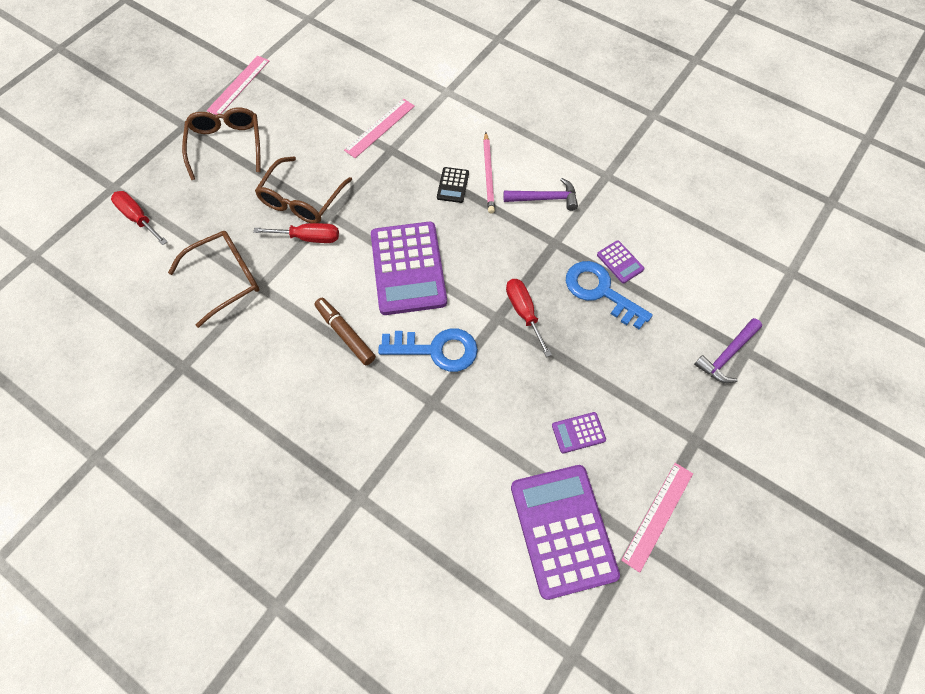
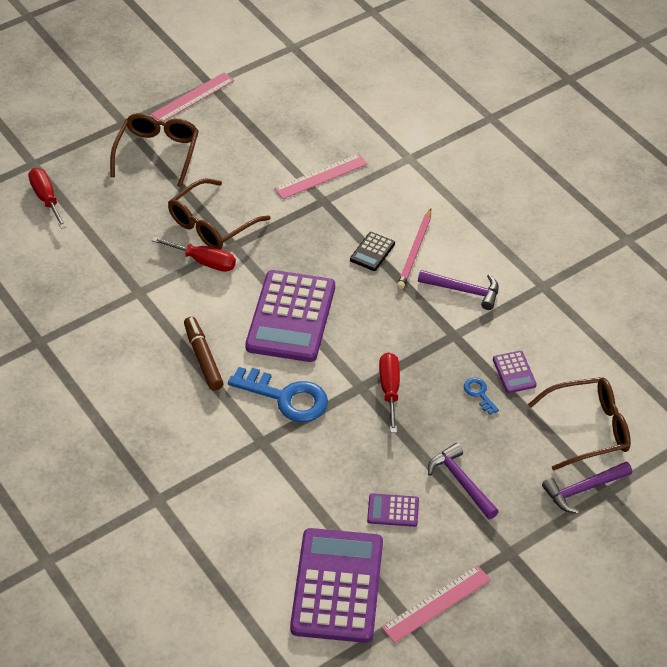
camera: 20 degrees right, 15 degrees down
(226, 279) = (108, 277): brown glasses -> brown glasses (588, 429)
(600, 291) = (479, 394): blue key -> blue key, size x0.47
(623, 382) = (461, 481): none -> purple hammer

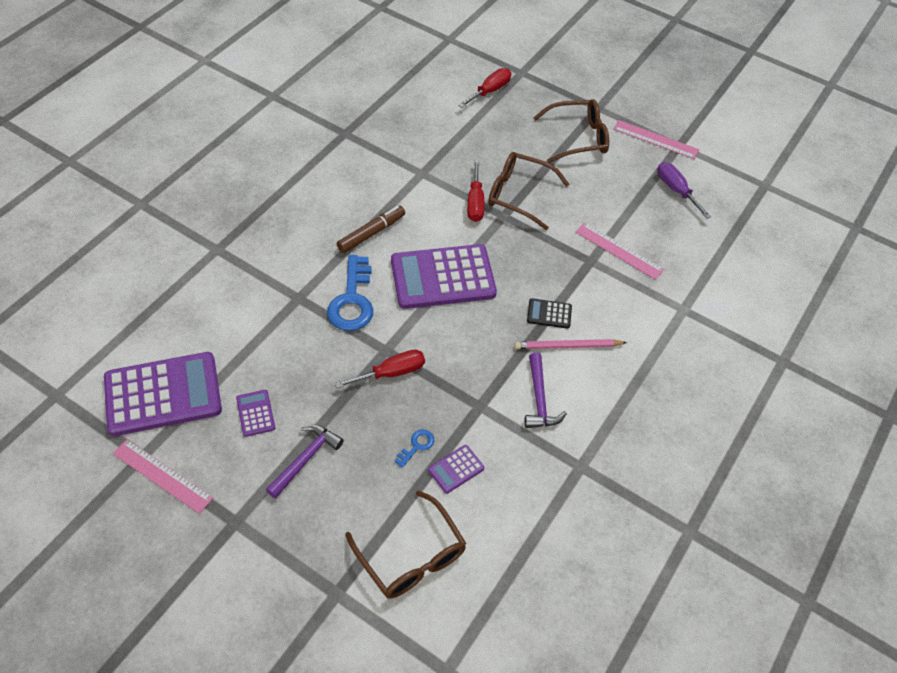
camera: 65 degrees right, 5 degrees up
(267, 108) = (676, 190): none -> purple screwdriver
(583, 489) = (332, 570): purple hammer -> none

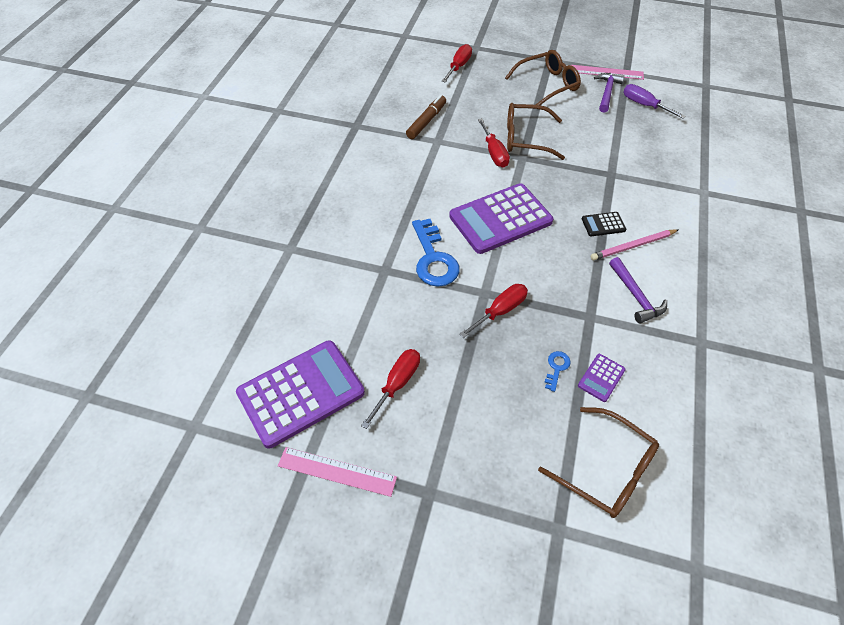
camera: 15 degrees left, 0 degrees up
(255, 413) = (397, 384): purple calculator -> red screwdriver
(306, 459) = (465, 411): purple hammer -> purple hammer (607, 92)
(371, 233) = (421, 199): brown marker -> brown marker (426, 121)
(619, 250) = (628, 160): pink ruler -> none

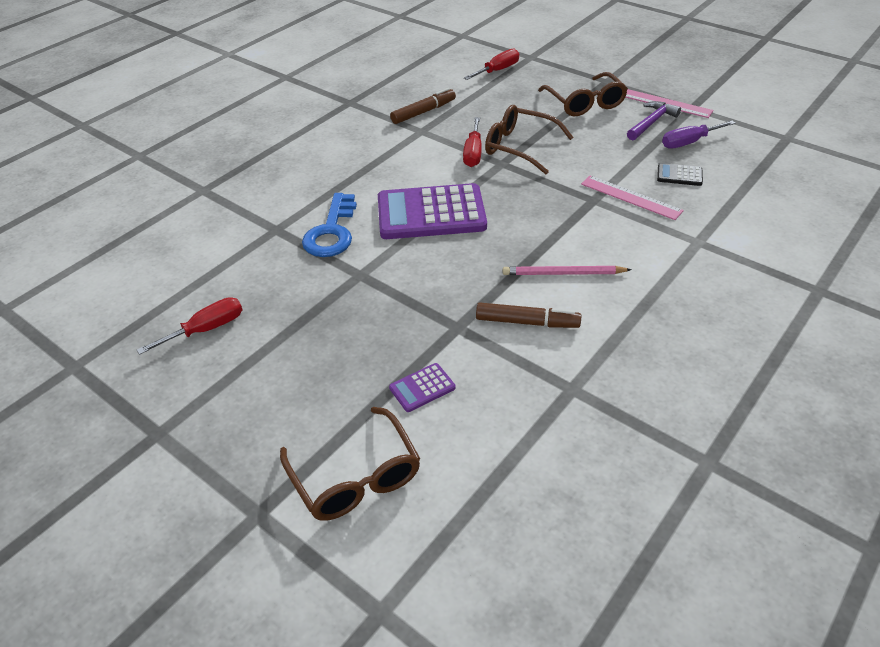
camera: 25 degrees right, 10 degrees down
(301, 393) = (113, 310): purple calculator -> none
(337, 471) = (89, 385): pink ruler -> pink ruler (630, 197)
(500, 311) = (362, 295): red screwdriver -> none
(547, 85) = (585, 103): brown glasses -> brown glasses turned 75 degrees clockwise
(556, 368) = (380, 364): blue key -> none
(603, 224) = (544, 245): black calculator -> black calculator (679, 175)
(636, 296) = (527, 322): purple hammer -> brown marker
(644, 105) = (689, 142): purple screwdriver -> purple screwdriver turned 90 degrees counterclockwise

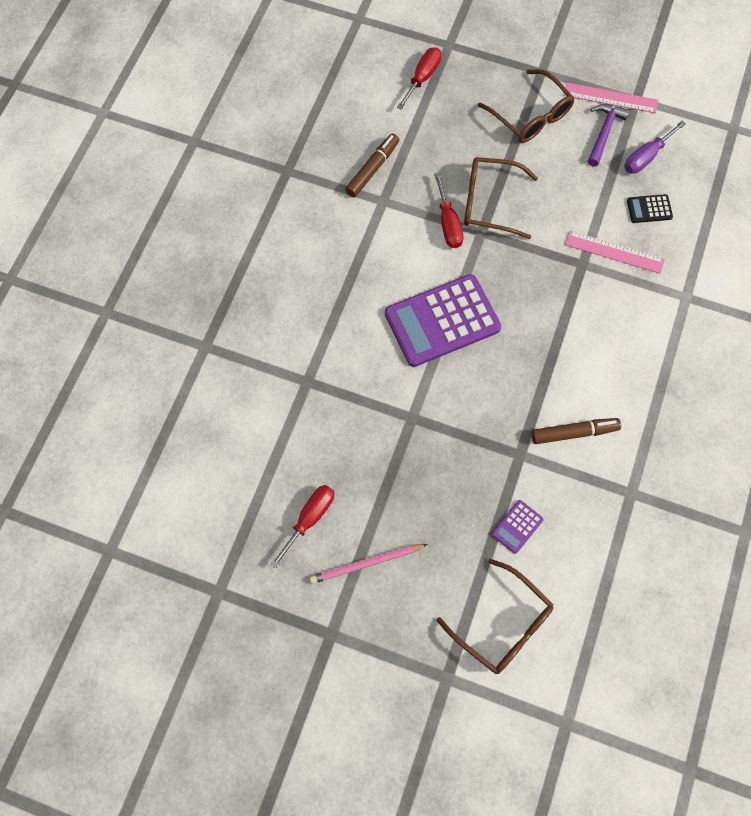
camera: 20 degrees left, 25 degrees up
(331, 232) = (361, 370): blue key -> none
(563, 273) = (585, 367): pink pencil -> pink pencil (366, 564)

